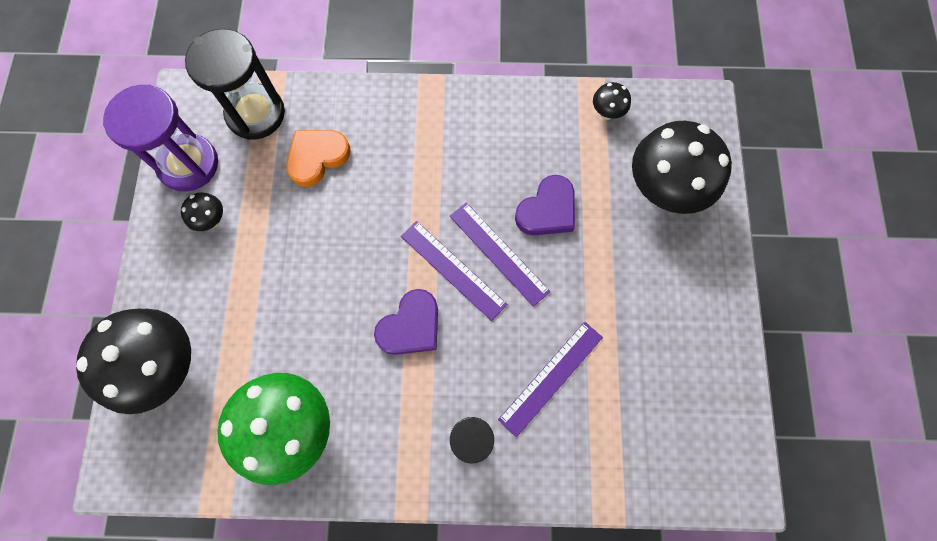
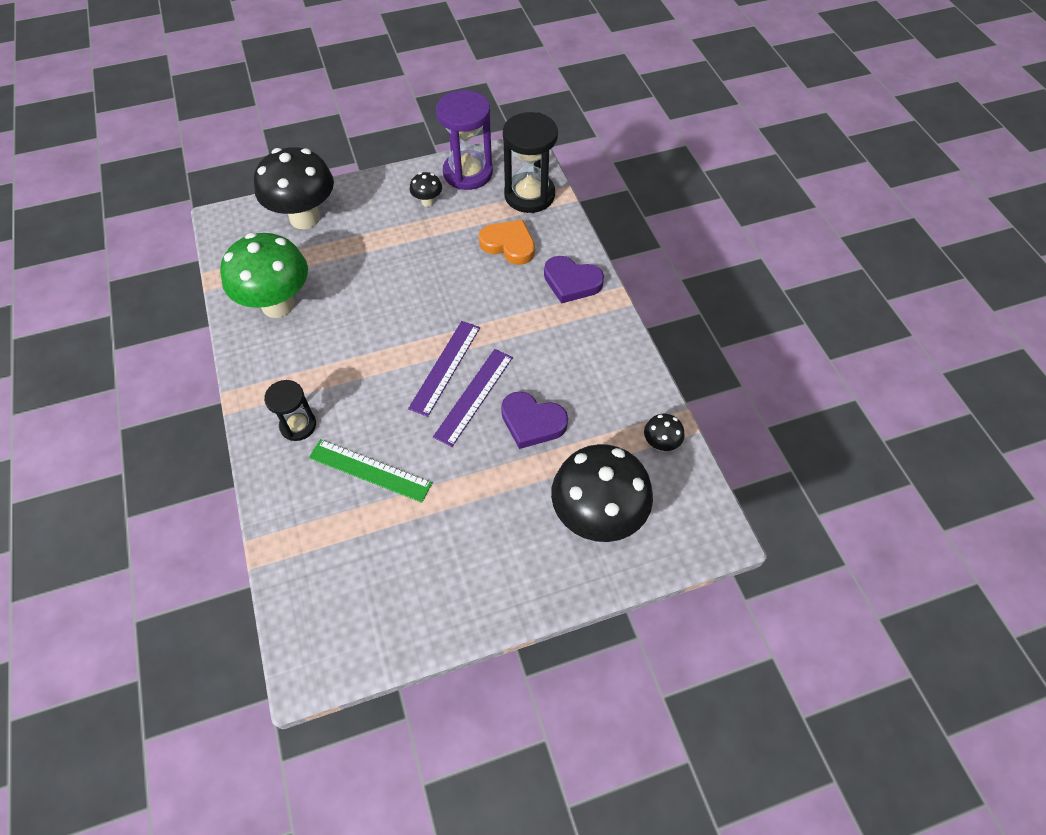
camera: 70 degrees right, 15 degrees down
(411, 326) = (384, 353): purple heart -> purple heart (571, 282)
(551, 378) = (370, 470): purple ruler -> green ruler

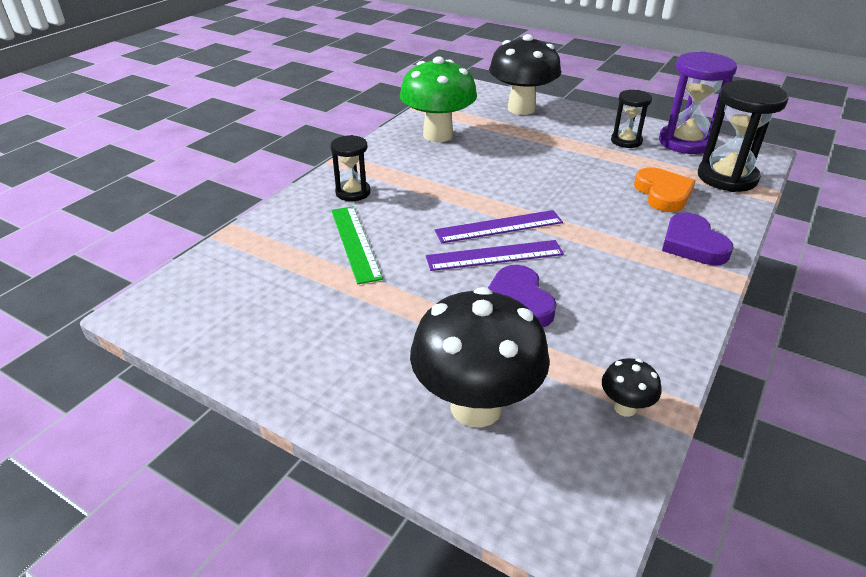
camera: 50 degrees right, 20 degrees down
(427, 202) = (626, 141): black mushroom -> black hourglass

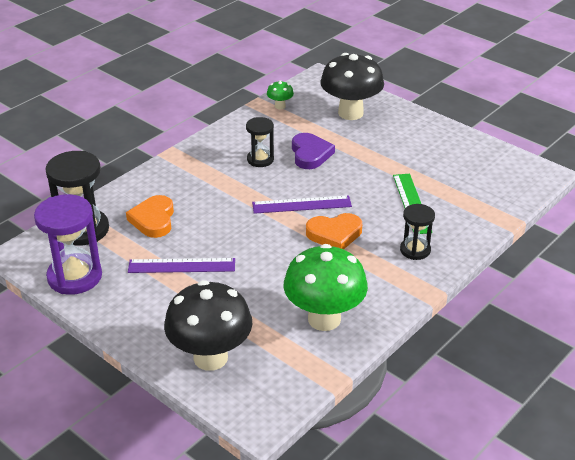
camera: 170 degrees left, 0 degrees up
(447, 199) = (334, 234): none -> orange heart
(494, 255) = (313, 183): purple ruler -> purple ruler (181, 266)
(625, 407) = (280, 106): black mushroom -> green mushroom
(626, 141) = (132, 286): black hourglass -> black hourglass (260, 159)
(692, 244) = (171, 177): purple heart -> none

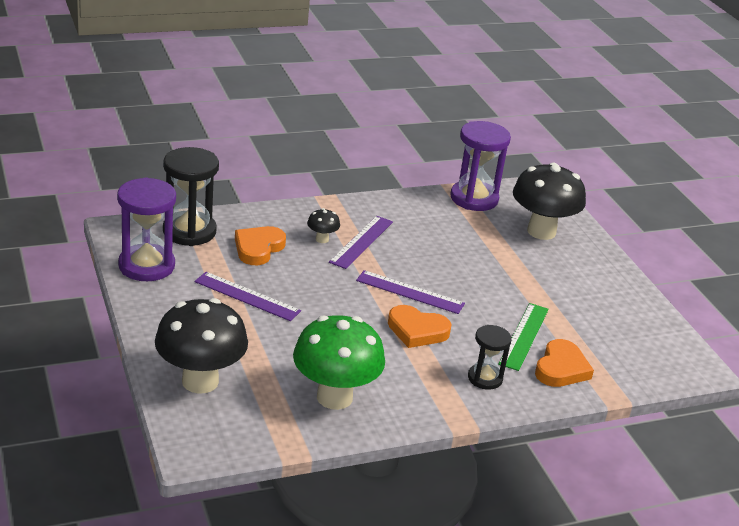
camera: 25 degrees right, 5 degrees down
(197, 190) = (322, 239): none -> black mushroom
(229, 178) = (362, 242): none -> purple ruler
(260, 159) = (408, 237): black hourglass -> none
(280, 106) = (474, 198): green mushroom -> purple hourglass
(310, 154) = (462, 252): purple heart -> none
(458, 217) = (561, 368): none -> orange heart

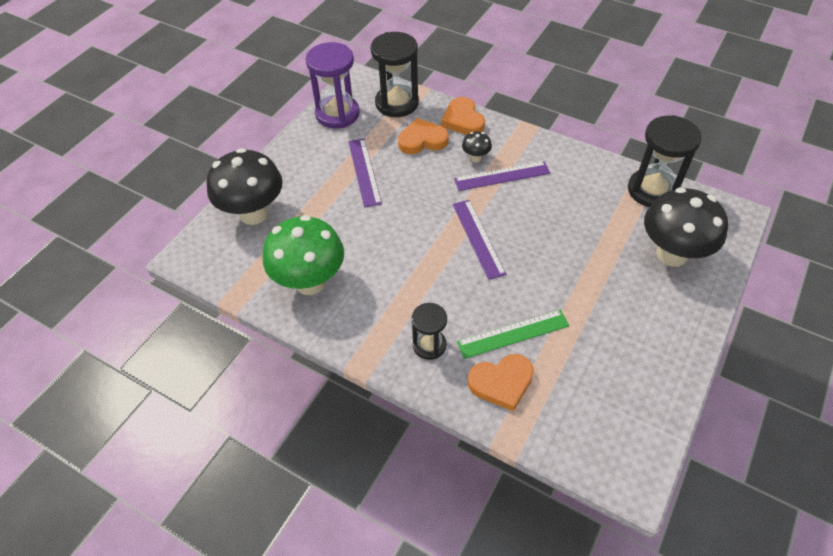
camera: 55 degrees right, 20 degrees up
(417, 330) = (437, 272): orange heart -> orange heart (463, 120)
(474, 198) = (652, 190): purple hourglass -> black hourglass

